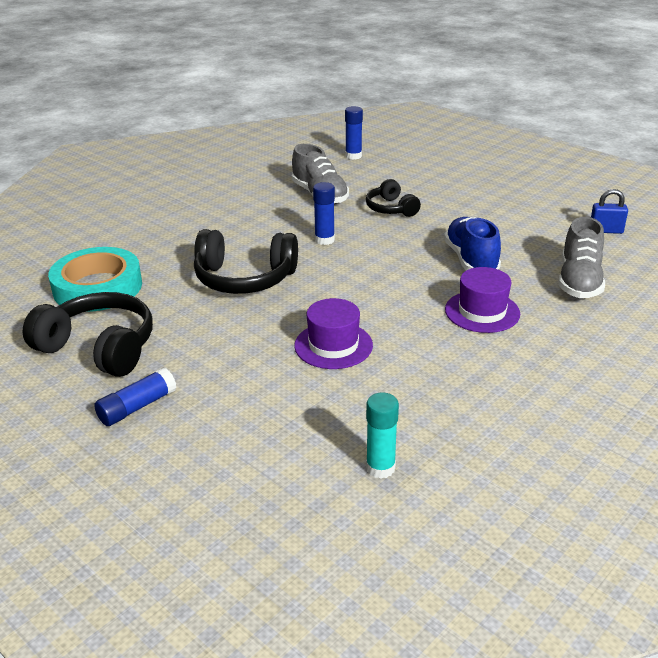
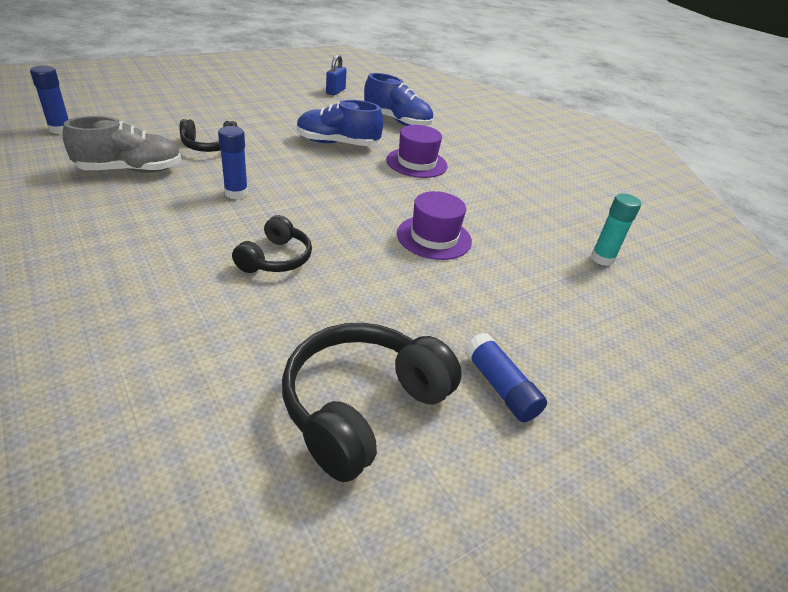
camera: 80 degrees left, 5 degrees up
(97, 287) = (194, 390): turquoise tape -> none
(244, 278) = (276, 259): black headphones -> black headphones, size x0.58
(579, 281) = (397, 121): grey shoe -> blue shoe

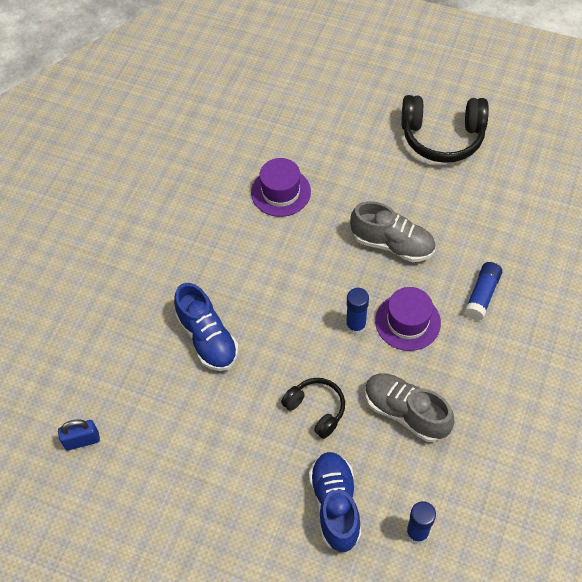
camera: 120 degrees left, 20 degrees up
(276, 259) = (392, 244): black headphones -> grey shoe
(397, 121) = (105, 336): blue shoe -> blue shoe (335, 505)
(416, 163) = (181, 266): purple hat -> purple hat (407, 322)
(500, 387) = (376, 101): blue glue stick -> blue glue stick (482, 295)
(602, 258) = (209, 107): turquoise glue stick -> none

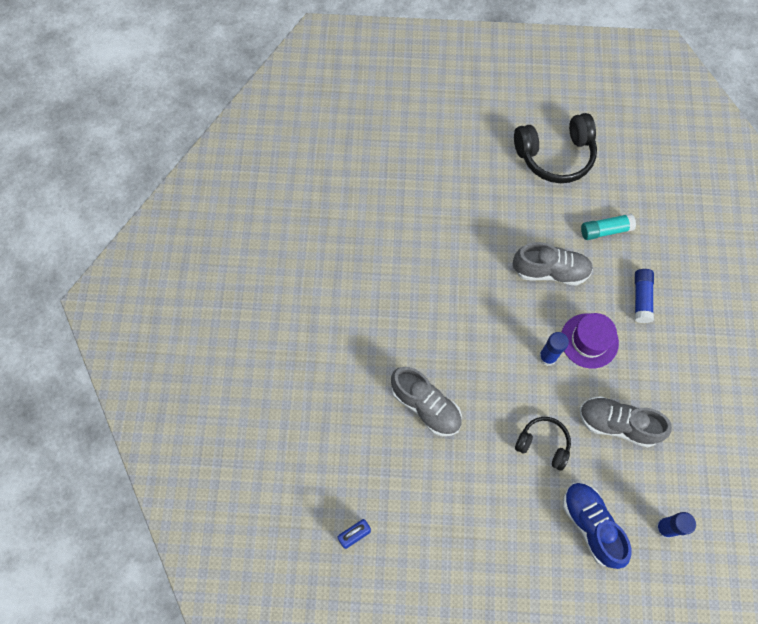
camera: 20 degrees left, 10 degrees up
(207, 338) = (426, 406): blue shoe -> grey shoe
(280, 192) = (435, 247): purple hat -> none
(468, 220) = (605, 230): none -> turquoise glue stick

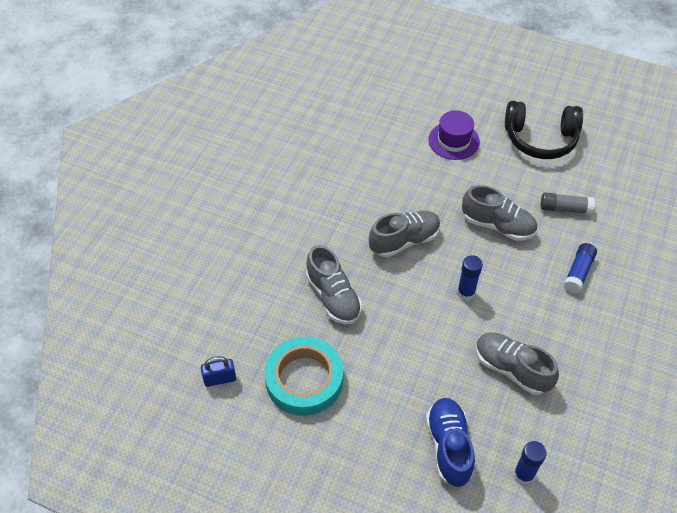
camera: 20 degrees right, 15 degrees down
(434, 506) = (304, 379): none -> turquoise tape
(469, 319) = (404, 241): none -> grey shoe
(543, 444) = (431, 362): black headphones -> none
(589, 340) = (512, 291): purple hat -> purple hat (453, 141)
(605, 230) = (565, 208): turquoise glue stick -> grey glue stick

